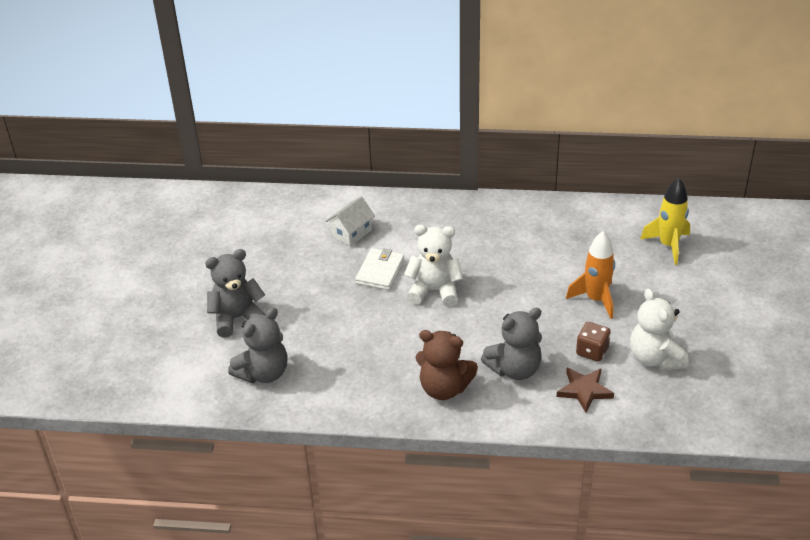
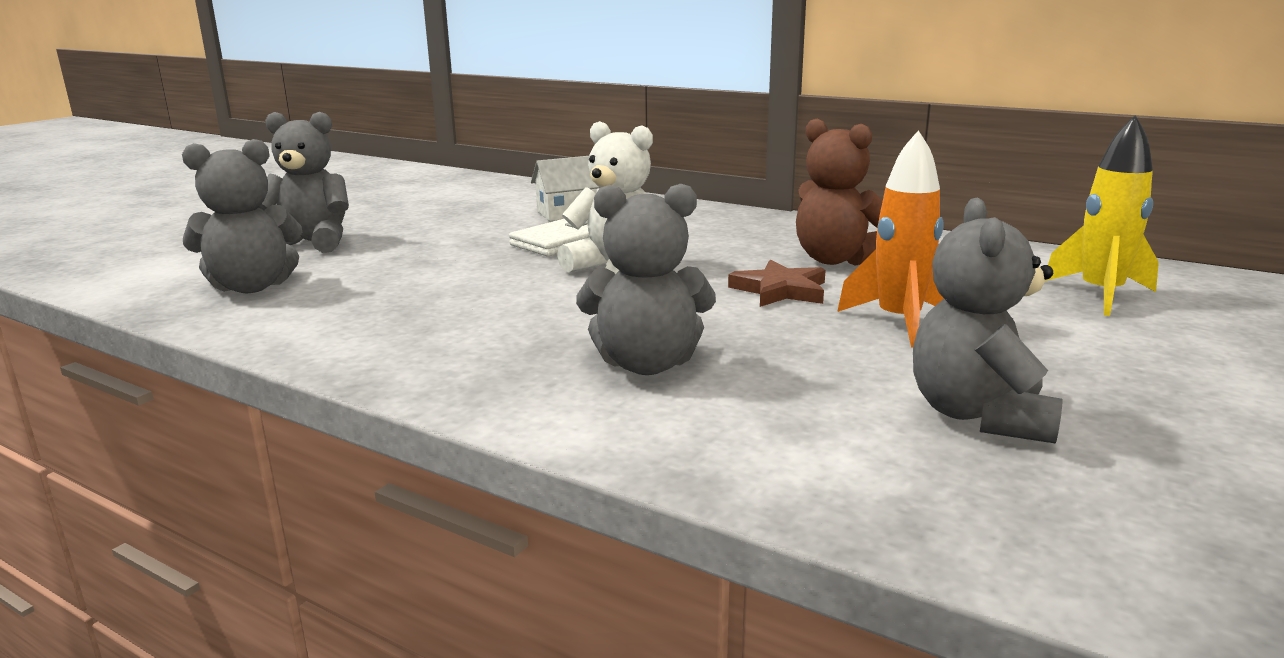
camera: 25 degrees right, 20 degrees down
(444, 388) = (486, 357): brown teddy bear -> brown teddy bear (836, 260)
(584, 390) = (763, 422): brown star -> brown star (780, 290)
(592, 351) = (833, 376): brown dice -> none
(655, 358) = (979, 415): white teddy bear -> grey teddy bear

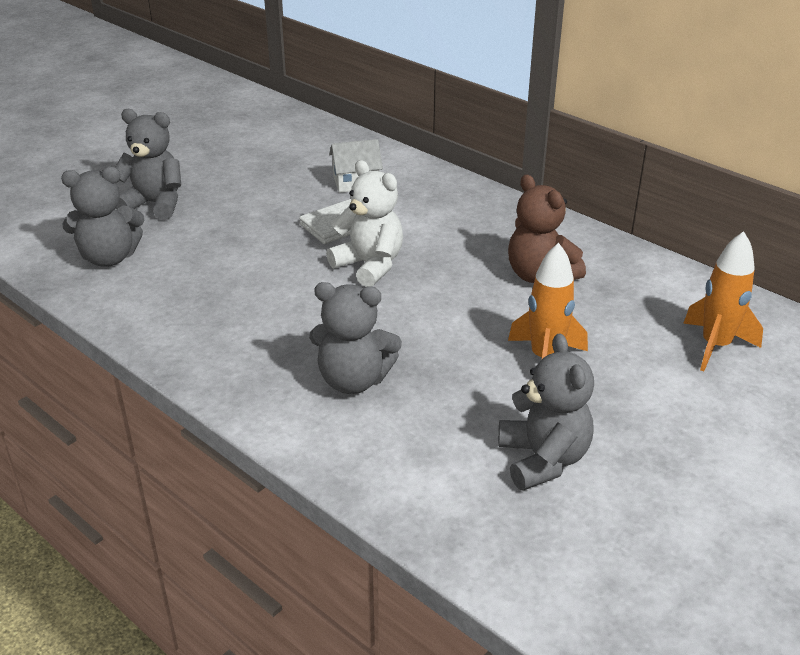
camera: 10 degrees right, 15 degrees up
(780, 290) = (479, 309): brown star -> none
(979, 415) = (543, 459): grey teddy bear -> grey teddy bear turned 150 degrees clockwise
(1100, 295) = (715, 346): yellow rocket -> orange rocket

